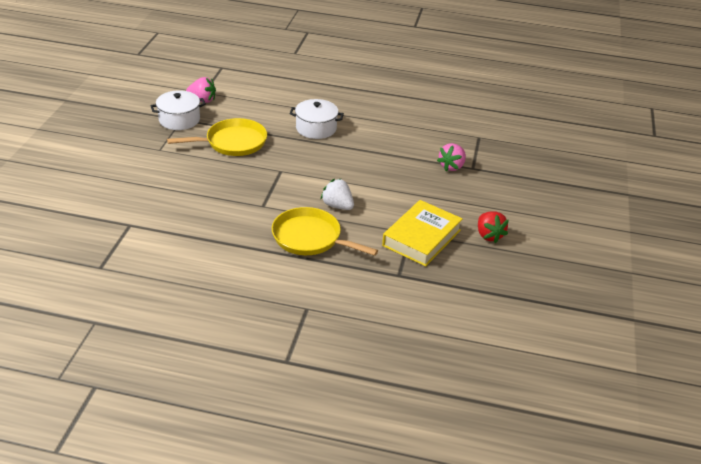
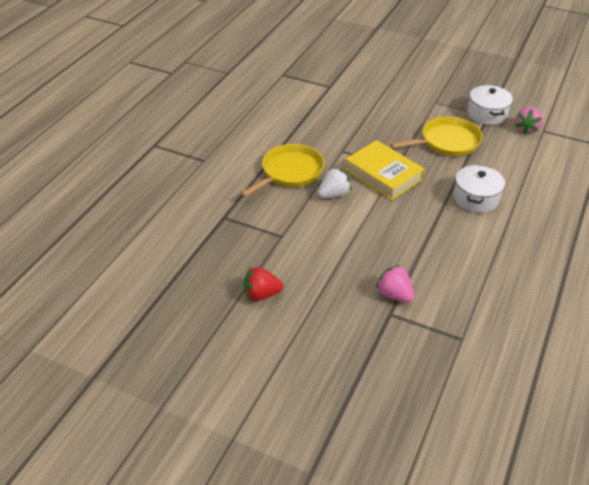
camera: 105 degrees right, 5 degrees up
(233, 142) = (447, 142): yellow pan -> yellow pan turned 105 degrees counterclockwise
(421, 238) = (271, 242): yellow book -> yellow book (383, 174)

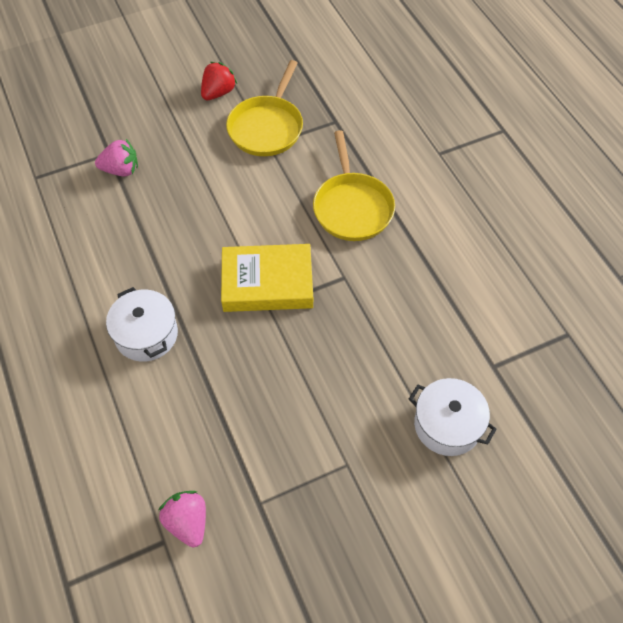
camera: 130 degrees right, 15 degrees up
(333, 194) = (282, 218): white strawberry -> none
(447, 142) = (257, 397): yellow pan -> yellow pan (267, 127)
(487, 114) = (262, 505): white pot -> white pot (447, 425)

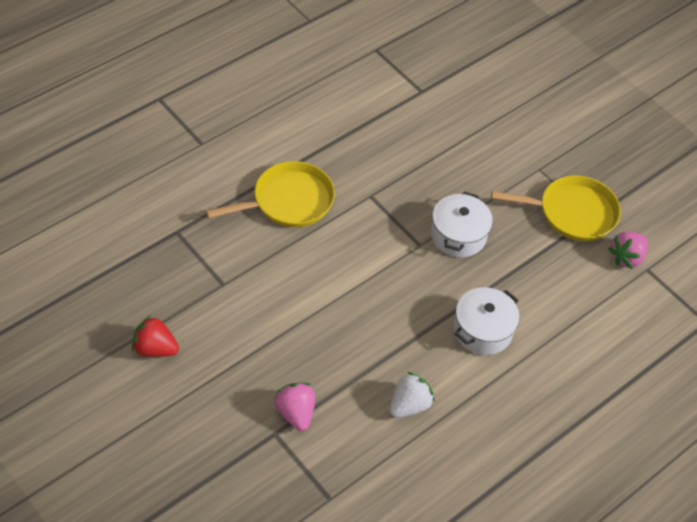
camera: 110 degrees left, 5 degrees down
(92, 251) = (409, 405): none -> white strawberry
(267, 127) = (199, 290): yellow pan -> yellow pan (572, 213)
(267, 283) = (395, 250): yellow book -> none
(447, 425) = (482, 114): white pot -> white pot (458, 235)

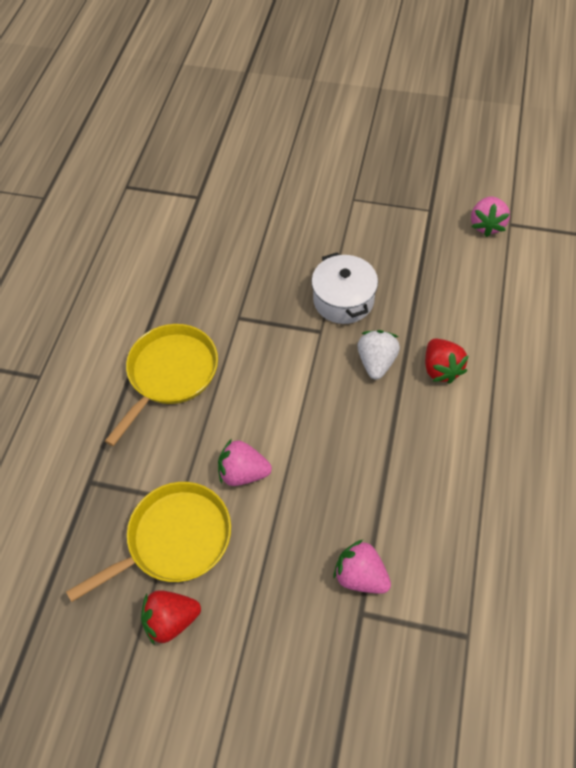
camera: 30 degrees left, 5 degrees up
(279, 297) = (243, 472): none -> pink strawberry
(409, 405) = (448, 486): white strawberry -> white strawberry (376, 362)
(482, 330) = (441, 369): white pot -> red strawberry
(572, 213) = (412, 217): yellow pan -> yellow pan (174, 539)

